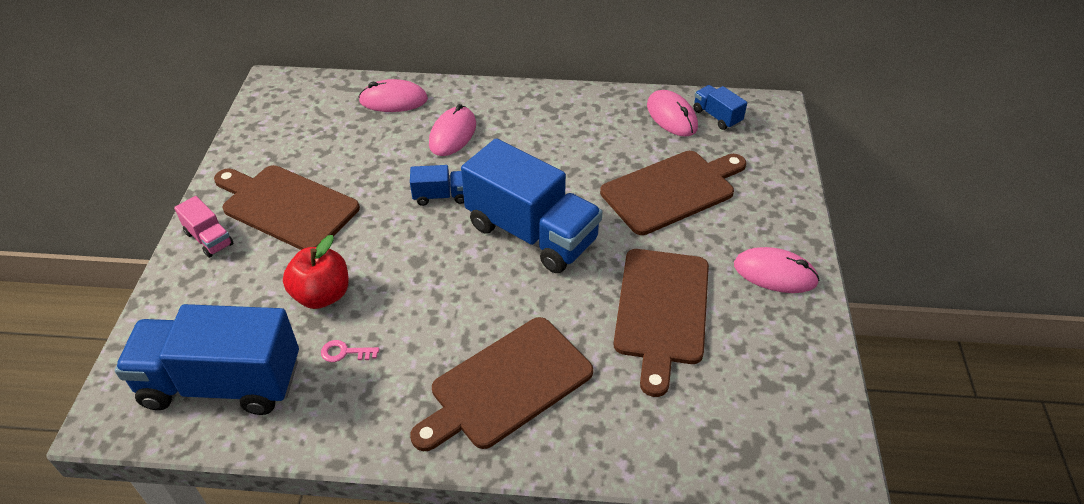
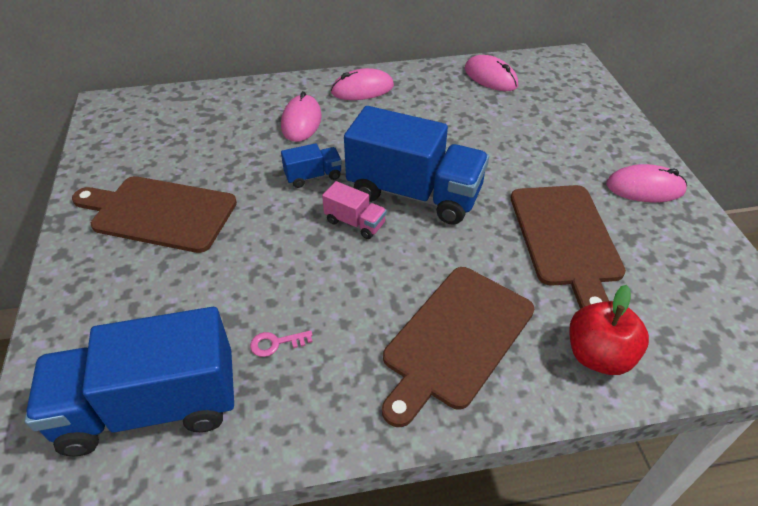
camera: 15 degrees left, 0 degrees up
(209, 239) = (85, 259): pink truck -> pink truck (355, 222)
(322, 295) = (229, 291): red apple -> red apple (598, 355)
(393, 100) = (232, 101): pink mouse -> pink mouse (362, 89)
(672, 190) = (521, 136): brown cutting board -> none
(717, 116) = (528, 72): blue truck -> none

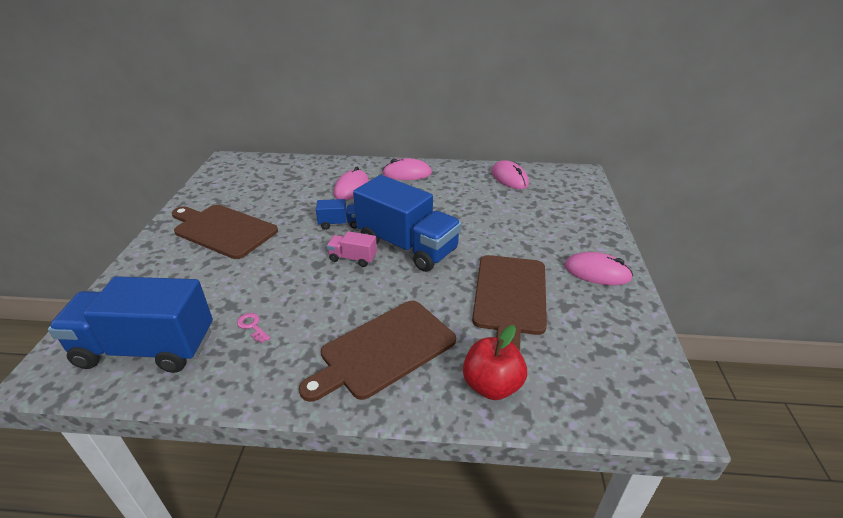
camera: 15 degrees right, 10 degrees down
(276, 343) = (252, 326): pink key -> pink key turned 45 degrees clockwise
(355, 222) = (353, 258): pink truck -> pink truck turned 150 degrees clockwise

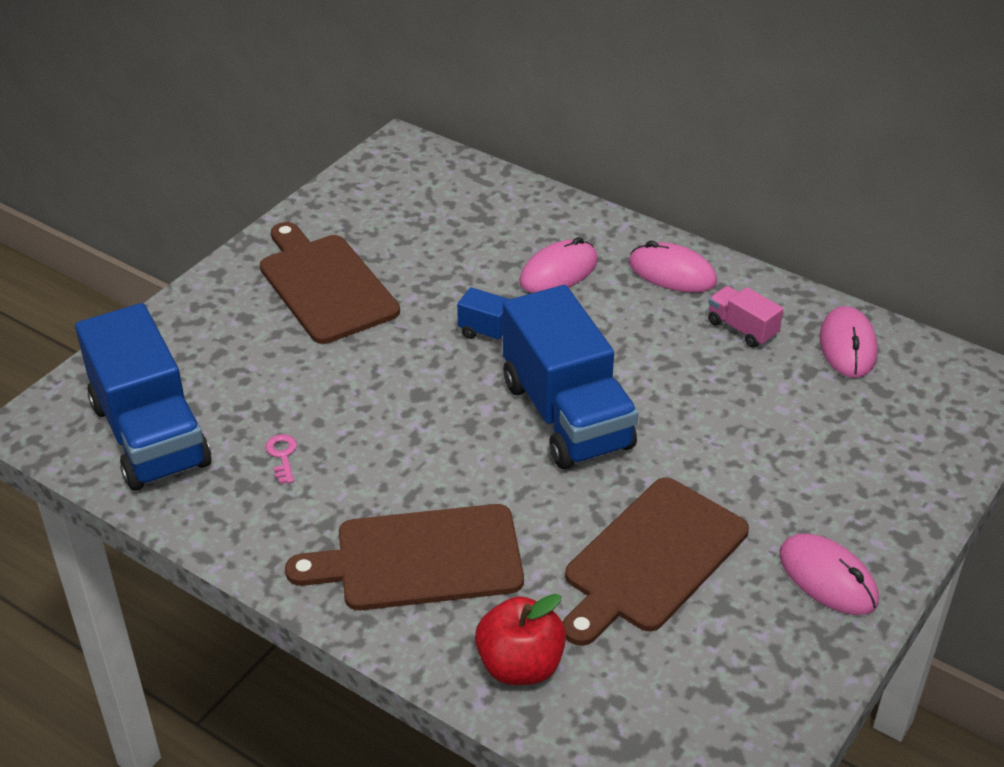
camera: 30 degrees right, 5 degrees up
(146, 348) = (150, 435): blue truck -> blue truck turned 150 degrees counterclockwise
(353, 258) = (473, 404): pink truck -> pink truck (742, 329)

